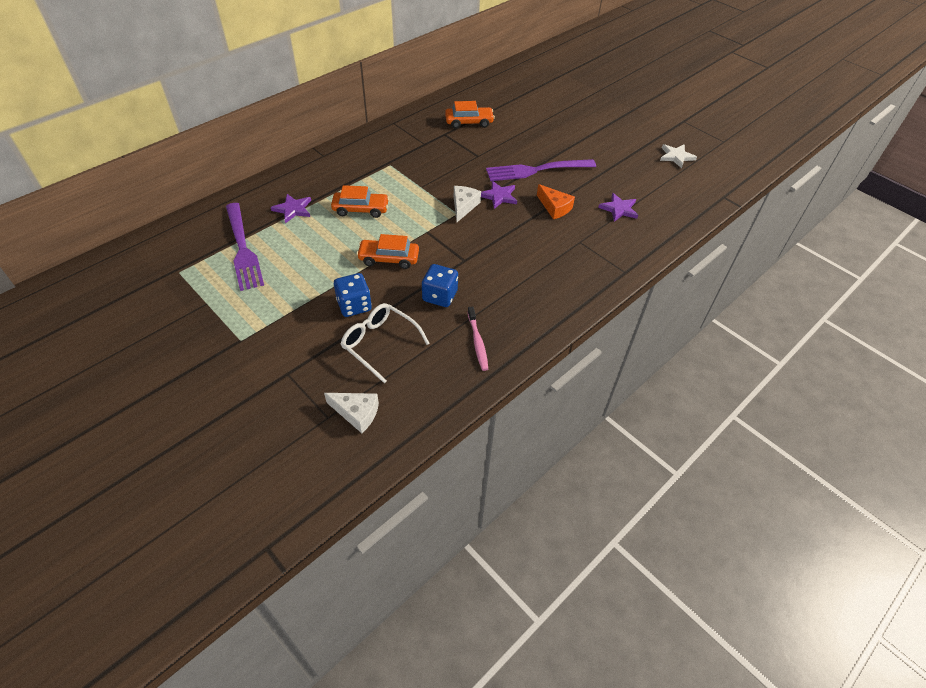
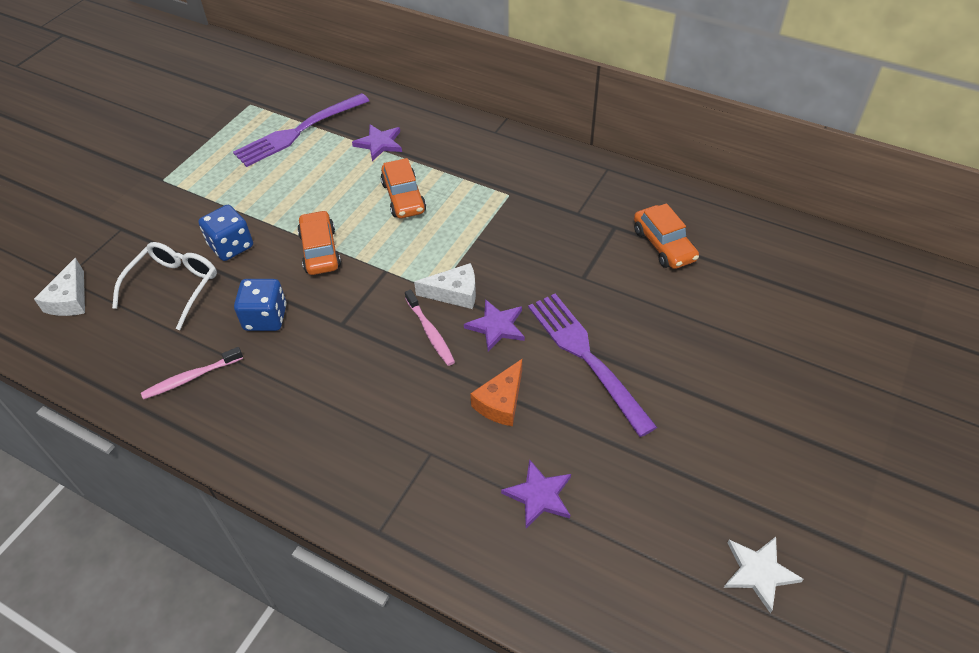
camera: 75 degrees right, 0 degrees up
(491, 223) = (430, 332): none -> pink toothbrush

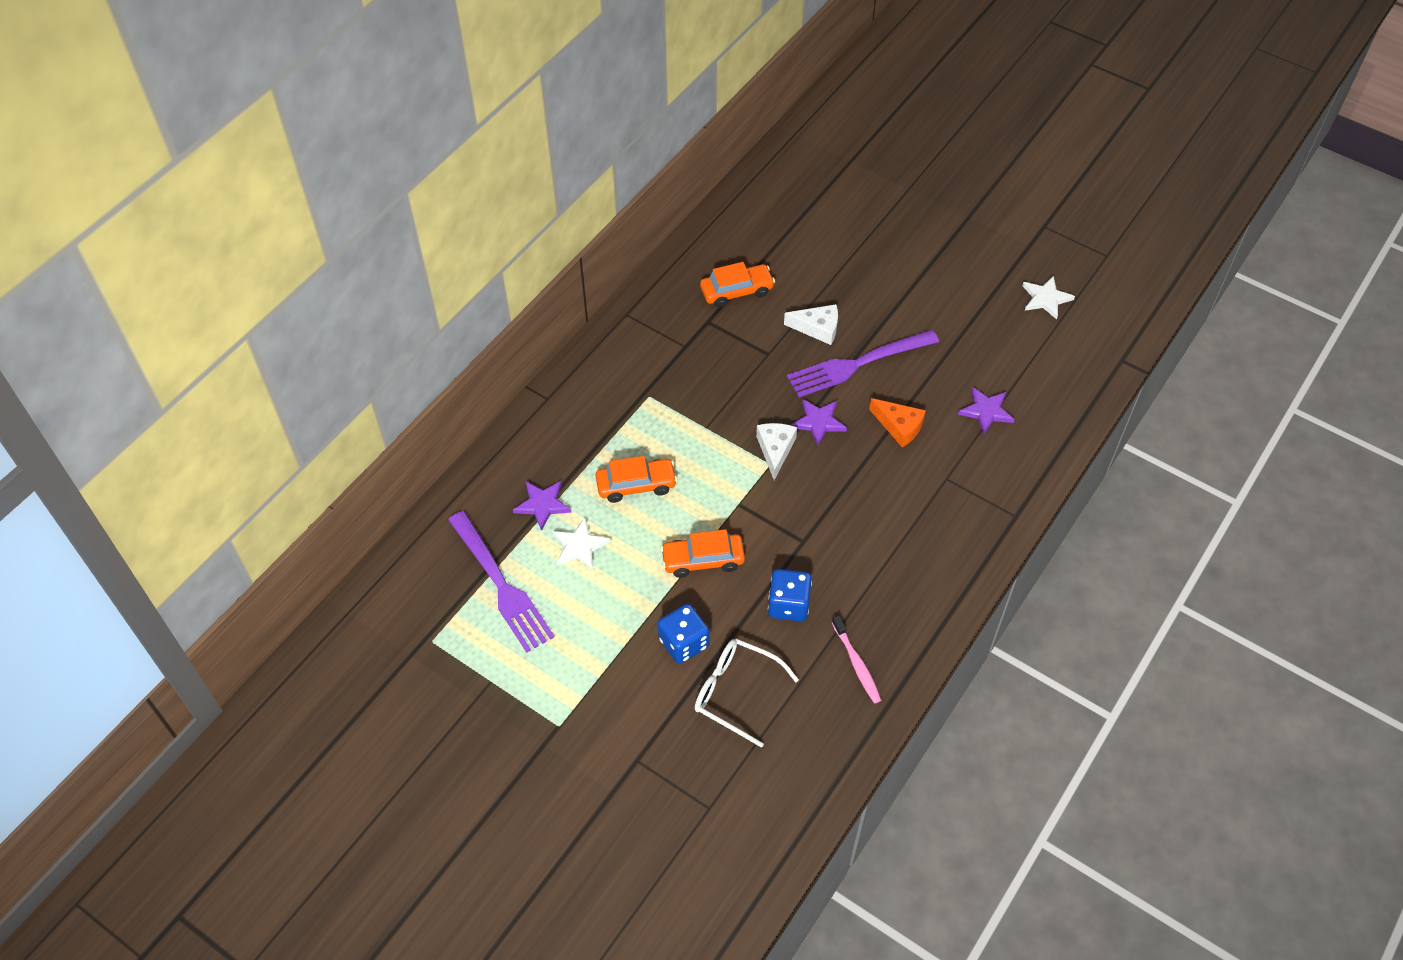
camera: 85 degrees left, 5 degrees up
(70, 299) = (742, 795): white cheese -> white cheese (818, 328)
(336, 170) = (579, 546): none -> white star
(430, 332) = (820, 471): pink toothbrush -> none

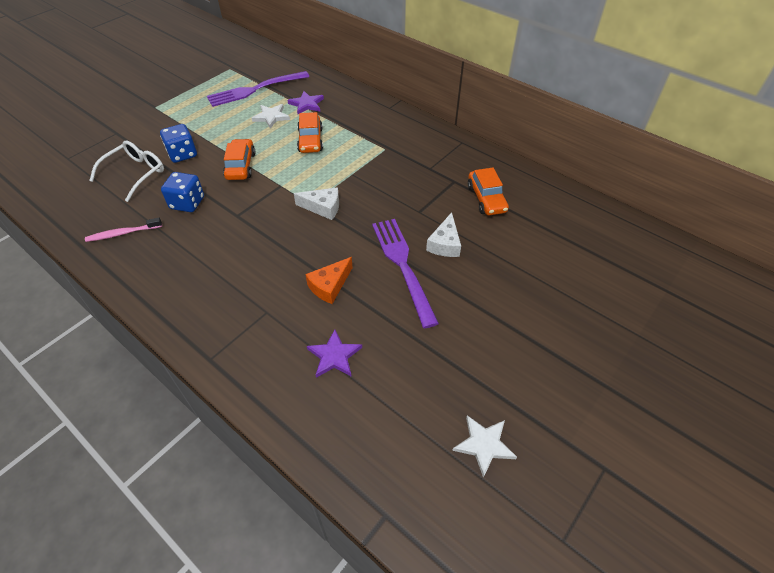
camera: 95 degrees right, 5 degrees down
(818, 422) = (345, 234): purple star -> none

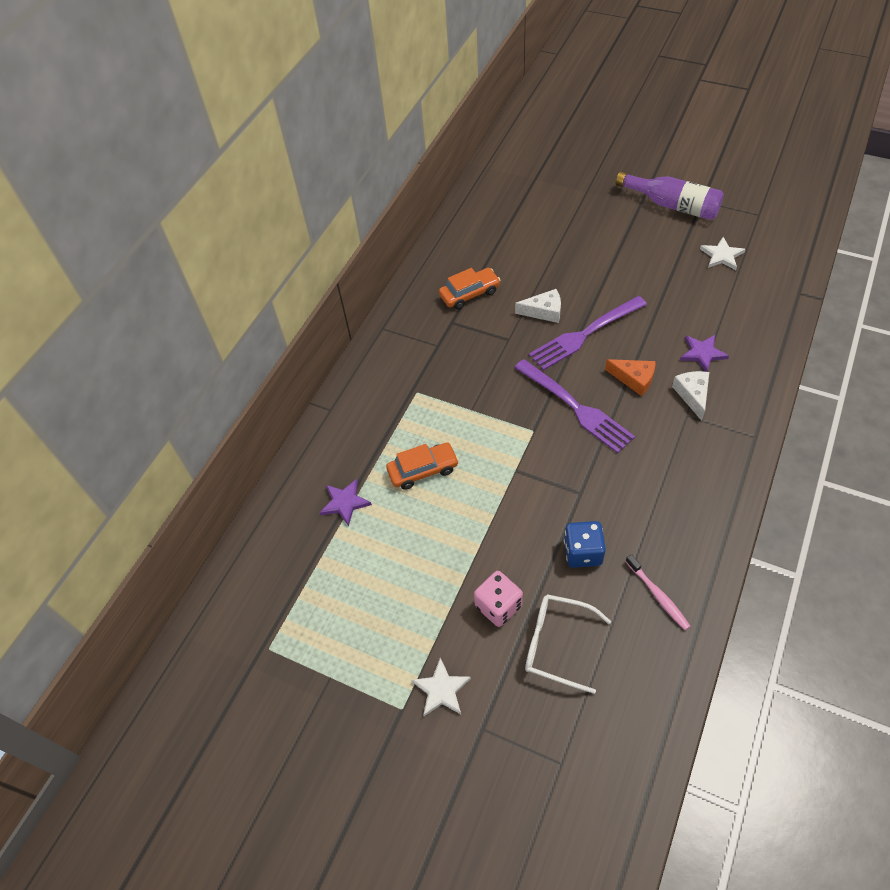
camera: 100 degrees left, 5 degrees up
(182, 154) = (498, 606): blue dice -> pink dice
(240, 166) = (497, 526): orange car -> none
(255, 89) = (322, 583): purple fork -> purple fork (575, 407)
(271, 117) = (385, 534): white star -> white star (441, 689)
(323, 208) = (535, 418): white cheese -> white cheese (692, 395)
(599, 424) = (673, 205): none -> purple bottle

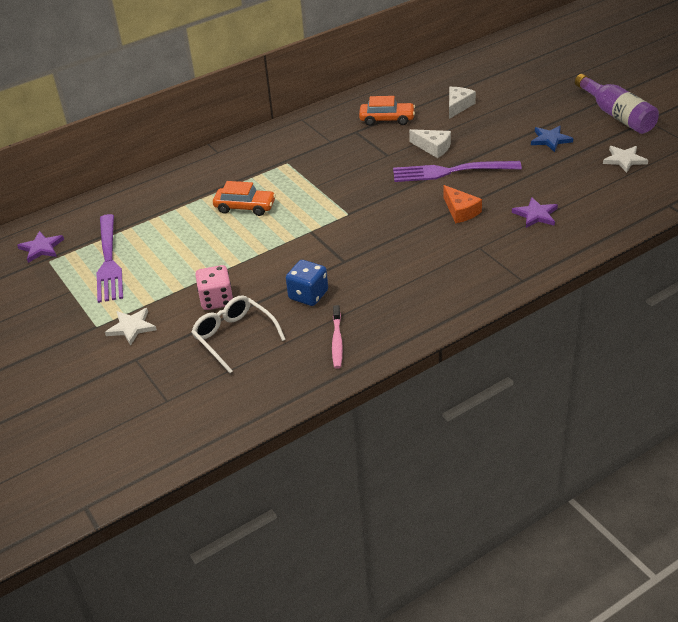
camera: 30 degrees right, 15 degrees down
(345, 502) = (174, 205): purple star -> purple star (41, 248)
(575, 407) = (395, 212): purple fork -> purple fork (109, 261)
(640, 258) = (550, 140): none -> blue star
(692, 395) = (498, 237): white cheese -> white cheese (458, 106)

